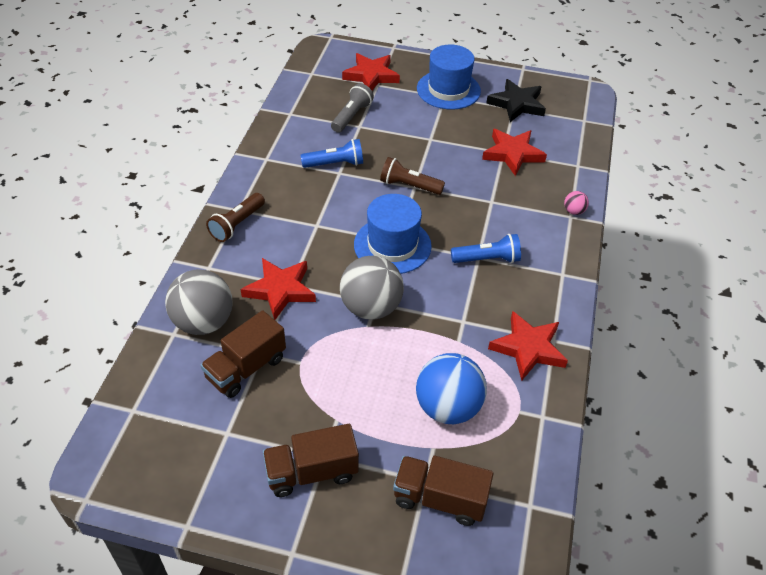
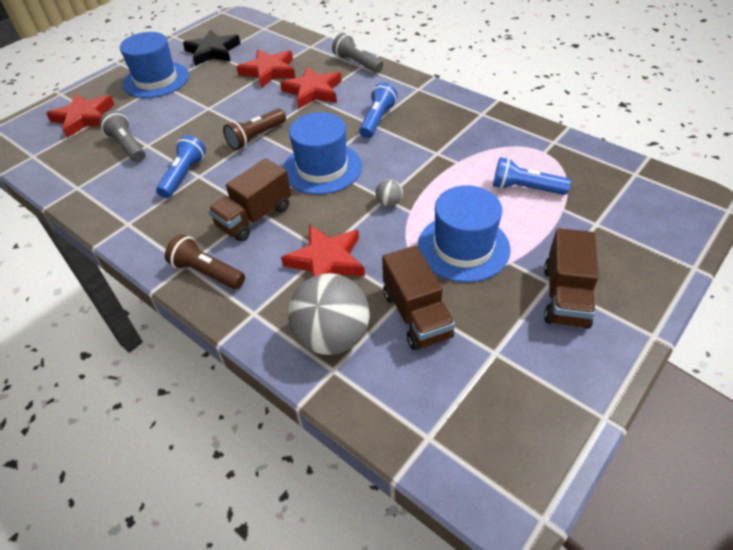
camera: 60 degrees left, 0 degrees up
(237, 224) = (207, 272): brown flashlight -> brown flashlight turned 150 degrees clockwise
(339, 379) = (463, 247): none -> blue hat
(371, 307) = (389, 203): grey ball -> grey ball, size x0.43
(440, 499) = (617, 220): brown truck -> brown truck (254, 217)
(448, 407) = (525, 188): blue ball -> blue flashlight
(528, 348) = (484, 128): red star -> red star (313, 91)
(574, 211) = (357, 63): pink ball -> grey flashlight

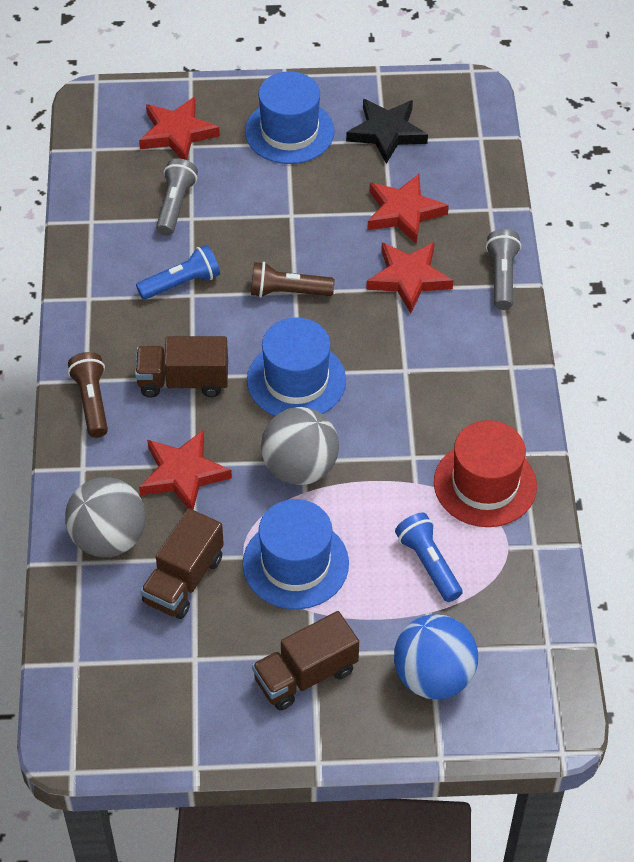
camera: 45 degrees right, 5 degrees up
(377, 120) = (417, 369): blue flashlight -> none
(389, 203) = (300, 468): grey ball -> grey ball, size x2.35
(488, 137) = (485, 484): none -> red hat
(620, 234) = (433, 676): none -> blue ball

